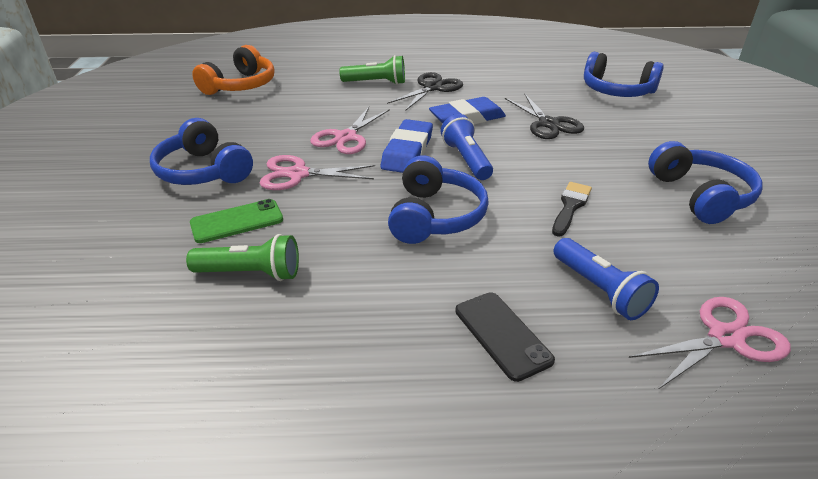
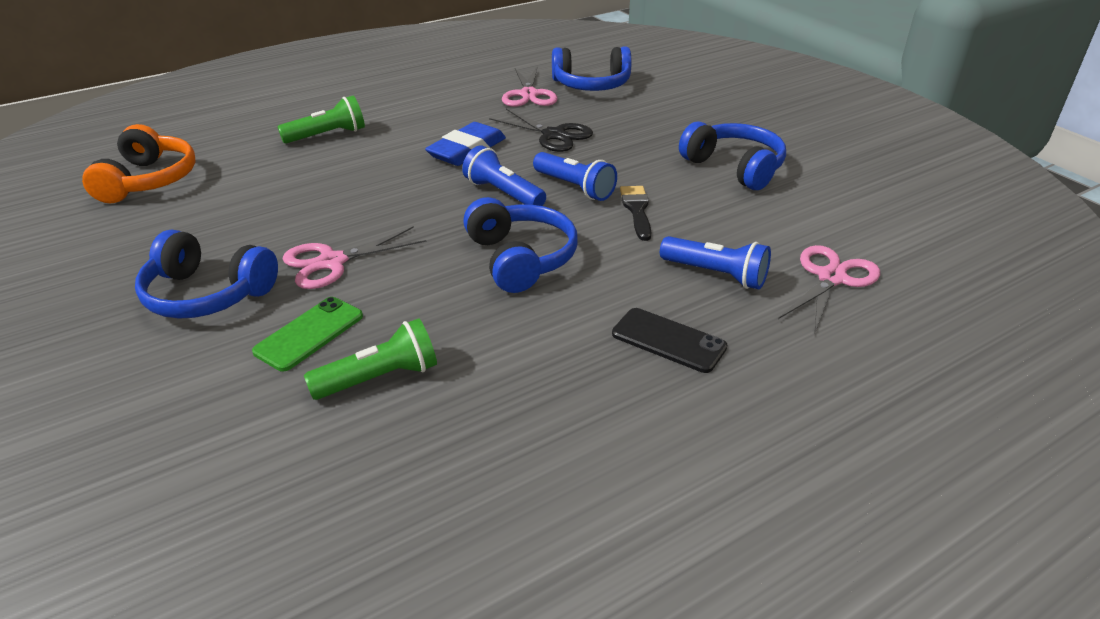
camera: 30 degrees left, 0 degrees up
(346, 137) = (350, 206): pink scissors -> pink scissors (528, 94)
(407, 151) = (434, 202): blue eraser -> none
(432, 88) = (400, 126): black scissors -> none
(530, 171) = (575, 187): none -> blue flashlight

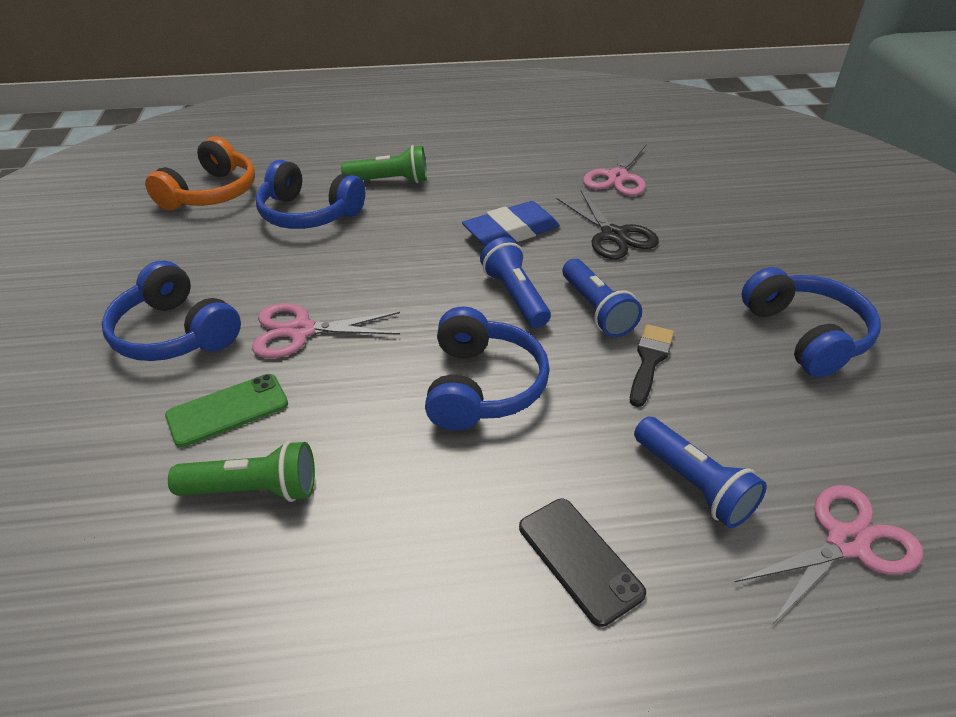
camera: 25 degrees right, 5 degrees up
(591, 85) = (694, 180): blue headphones -> blue headphones (308, 214)

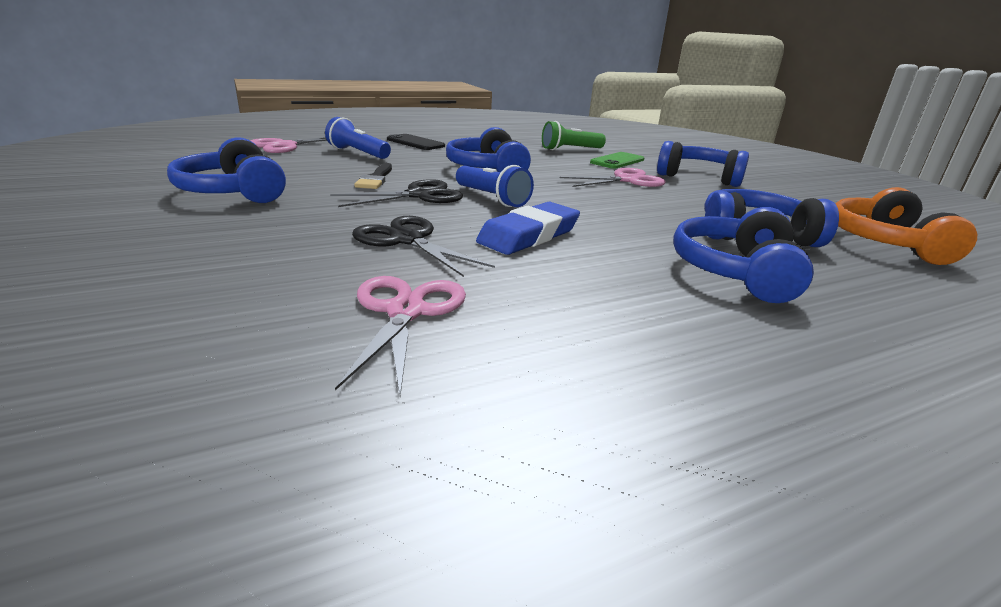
camera: 160 degrees right, 15 degrees down
(390, 181) = (736, 272): green flashlight -> blue headphones
(596, 310) = (419, 195): blue flashlight -> black scissors

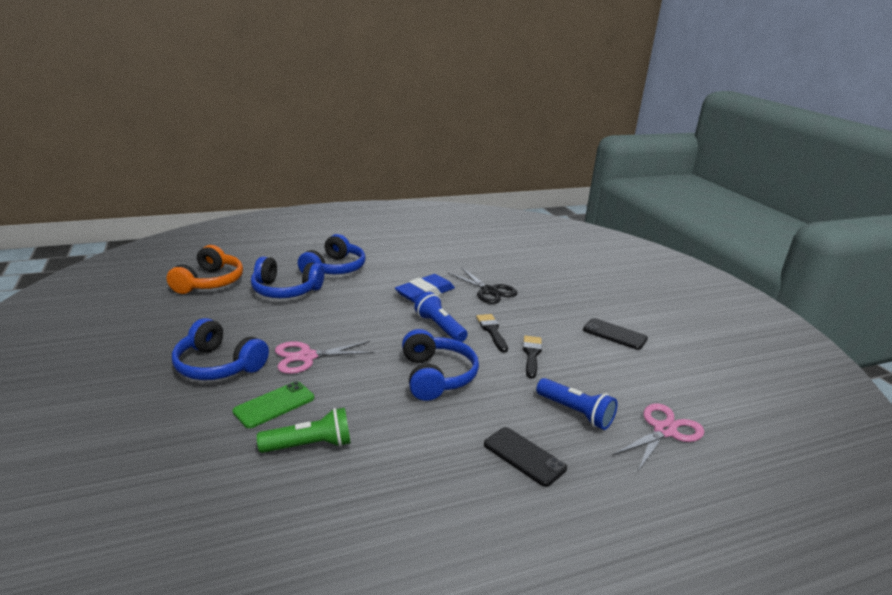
camera: 175 degrees left, 0 degrees up
(233, 192) = (614, 334): blue headphones -> black phone
(406, 312) = (481, 259): pink scissors -> none
(419, 195) = (492, 331): black scissors -> black brush

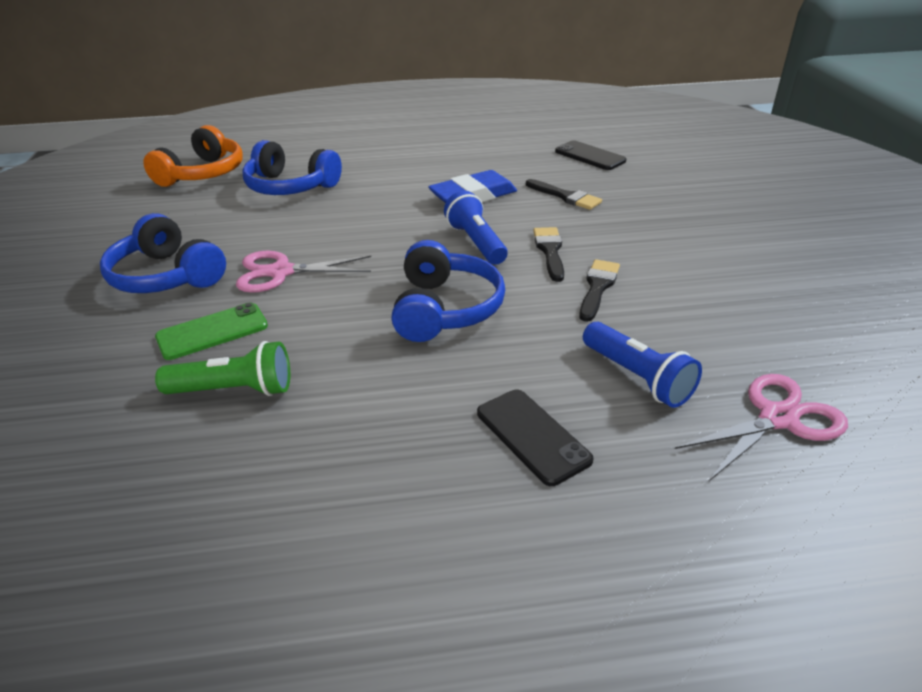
camera: 15 degrees right, 10 degrees up
(334, 268) = (364, 161): blue headphones -> none
(489, 291) = (565, 196): black scissors -> black brush
(614, 334) = (740, 265): black phone -> black phone (590, 156)

